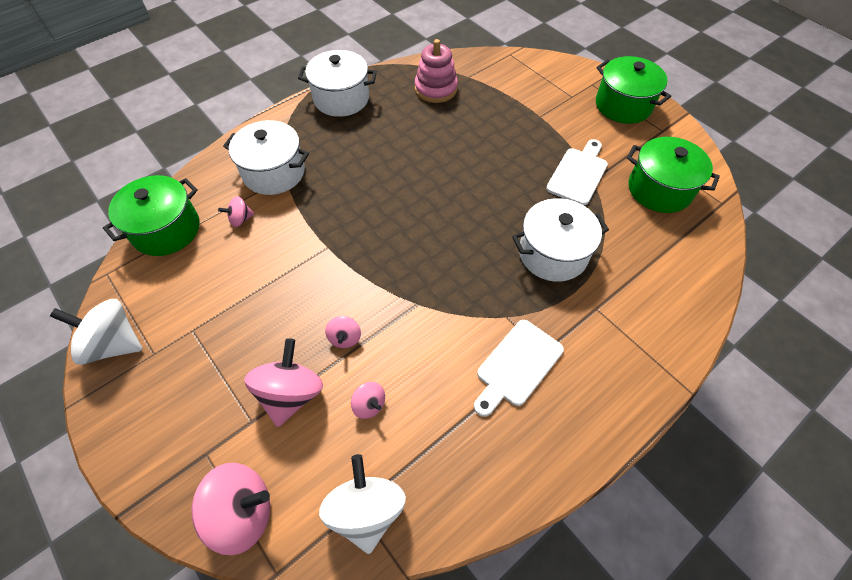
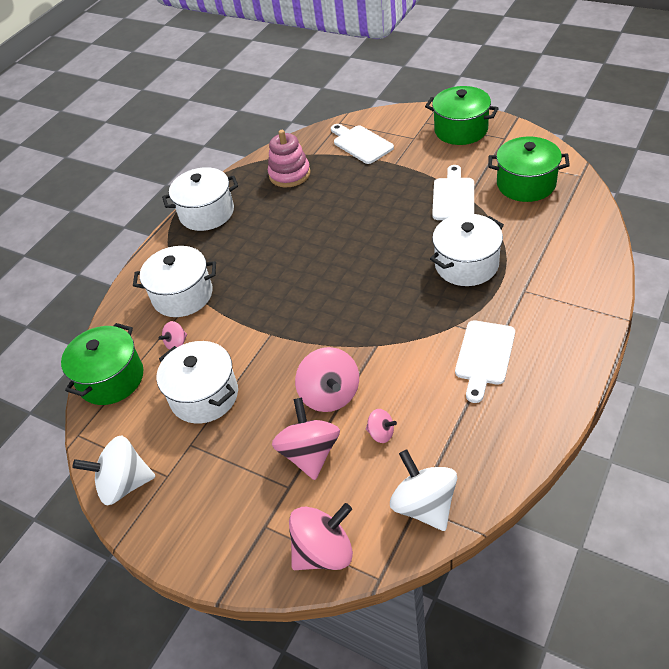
camera: 15 degrees left, 10 degrees down
(233, 285) = (204, 396): none -> white pot
(345, 338) = (330, 395): pink spinning top -> pink spinning top, size x1.97
(518, 83) = (361, 143): none -> white cutting board

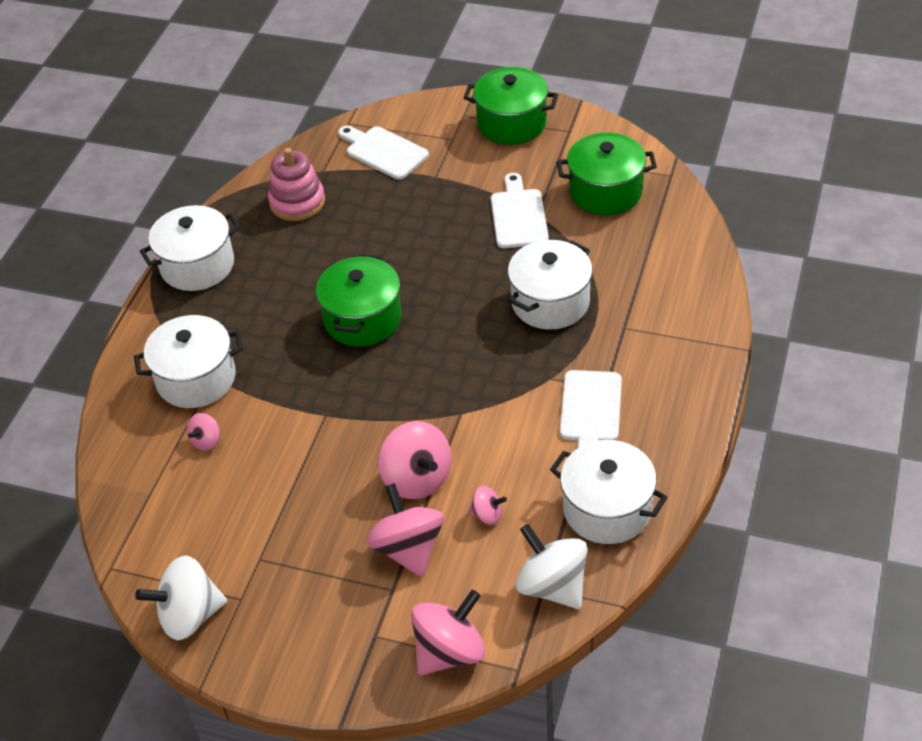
camera: 15 degrees left, 0 degrees up
(111, 379) = (132, 495): green pot -> green pot (363, 319)
(204, 396) = (261, 500): white pot -> white pot (607, 509)

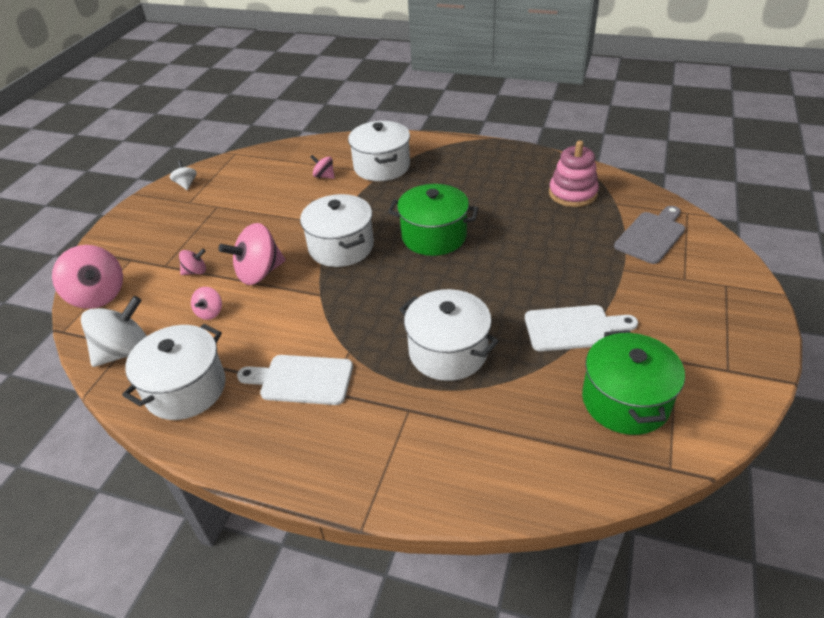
camera: 90 degrees right, 5 degrees down
(189, 615) = (186, 184): white spinning top -> white spinning top, size x0.51
(197, 265) = (495, 155): white pot -> white pot (341, 247)
(384, 151) = (651, 235): white cutting board -> grey cutting board
(408, 549) = (195, 271): pink spinning top -> pink spinning top, size x0.51
(511, 123) = (725, 321): green pot -> none

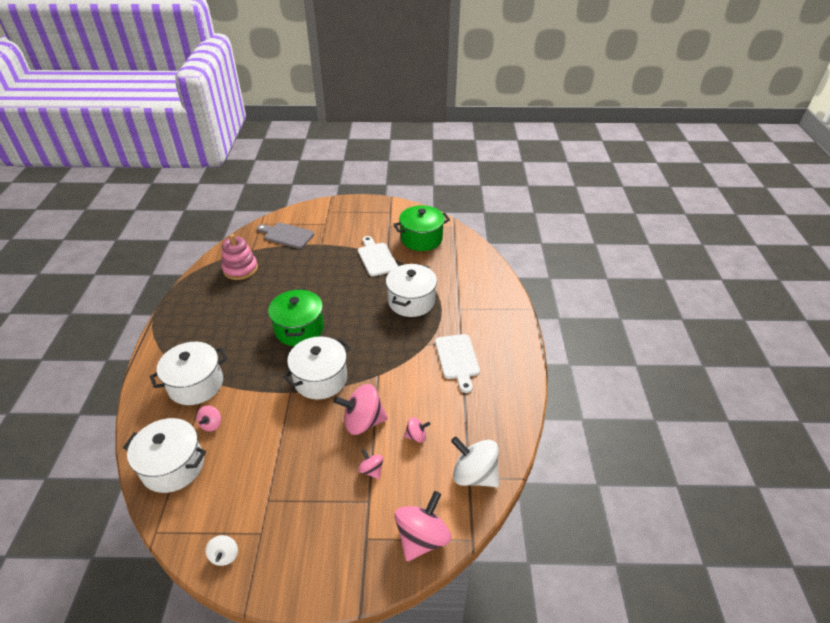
camera: 110 degrees left, 0 degrees up
(185, 389) = (490, 417): white pot -> white pot (173, 466)
(186, 184) = (224, 555): white spinning top -> white spinning top turned 60 degrees counterclockwise
(259, 273) = (363, 422): pink spinning top -> pink spinning top turned 135 degrees clockwise

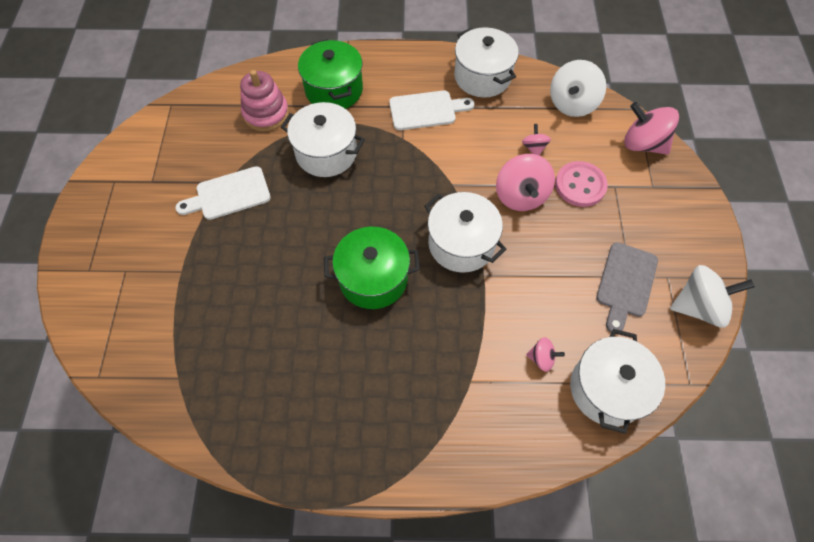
camera: 90 degrees left, 20 degrees up
(196, 384) = (478, 395): white pot -> white pot (482, 77)
(224, 555) = (698, 306): white spinning top -> white spinning top, size x1.97
(240, 269) = (228, 387): pink stacking toy -> pink stacking toy (266, 114)
(286, 235) = (145, 327): grey cutting board -> grey cutting board (625, 283)
(371, 470) = (580, 185): pink spinning top -> pink button
(421, 239) = (194, 141): green pot -> green pot (334, 90)

